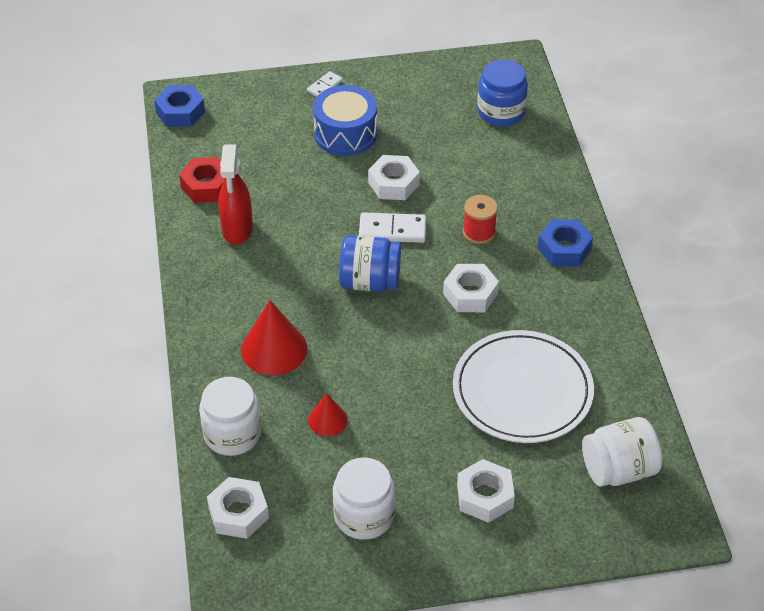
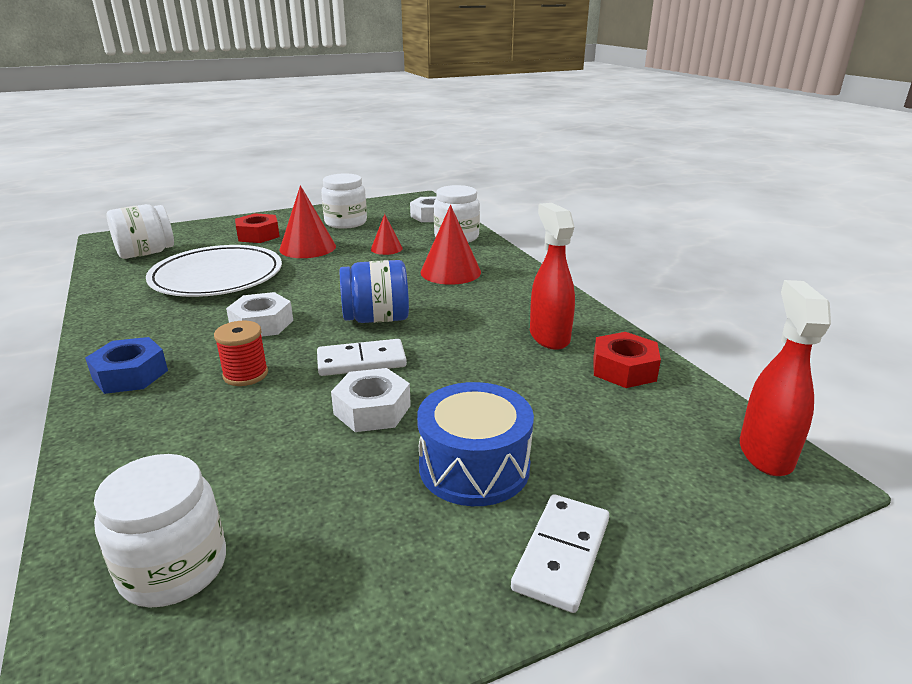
camera: 165 degrees right, 20 degrees down
(180, 112) = (765, 453): blue nut -> red spray bottle
(325, 86) = (561, 554): white domino -> white domino, size x1.69
(422, 443) = (307, 247): none -> red cone
(485, 496) = (258, 235): white nut -> red nut
(501, 112) = (174, 568): blue jar -> white jar

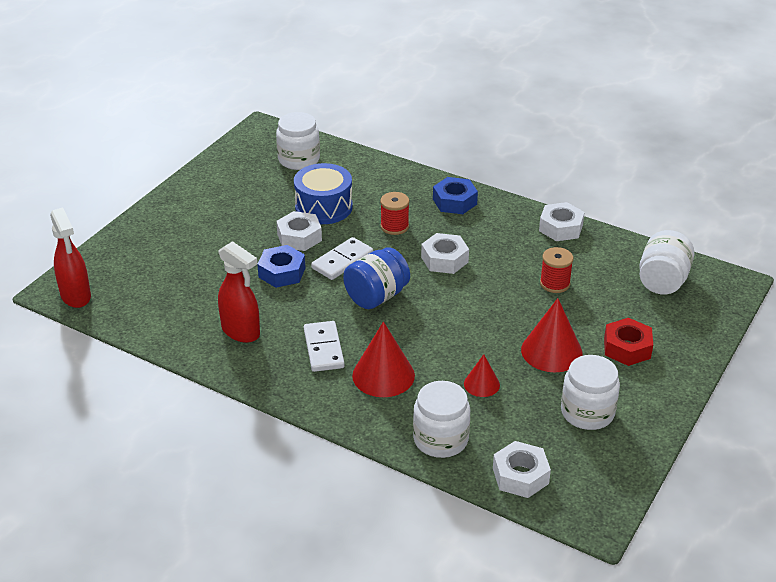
camera: 145 degrees right, 10 degrees up
(110, 309) = (561, 228): none -> white nut
(217, 276) = (555, 284): white plate -> red spool
(445, 376) = (282, 272): none -> blue nut
(474, 467) = (220, 232): blue drum -> blue drum (323, 207)
(561, 554) = (159, 216): white domino -> white domino (324, 349)
(624, 369) = (174, 324): red nut -> none

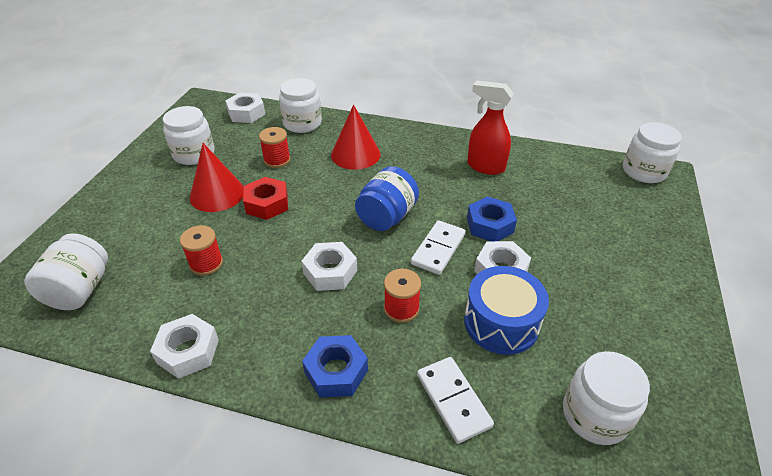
camera: 165 degrees right, 5 degrees up
(76, 296) = (644, 171): red spray bottle -> white jar
(324, 349) = (411, 165): white domino -> white domino (453, 400)
(481, 384) = (277, 160): red cone -> red spool
(627, 348) = (146, 208): red nut -> red nut (267, 204)

